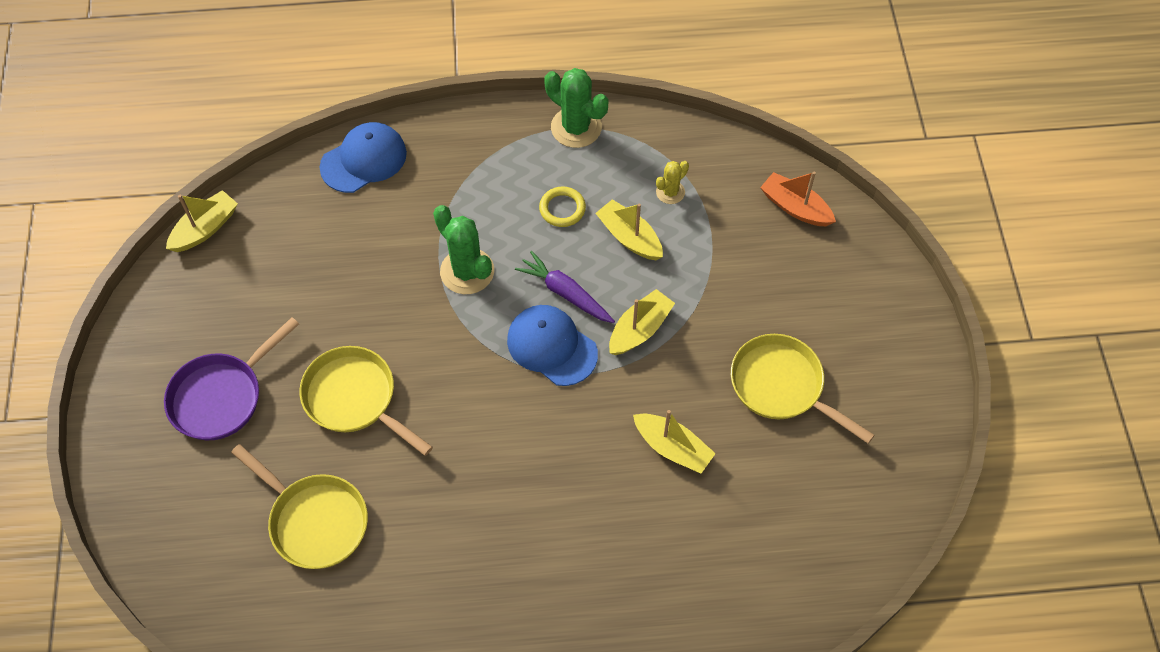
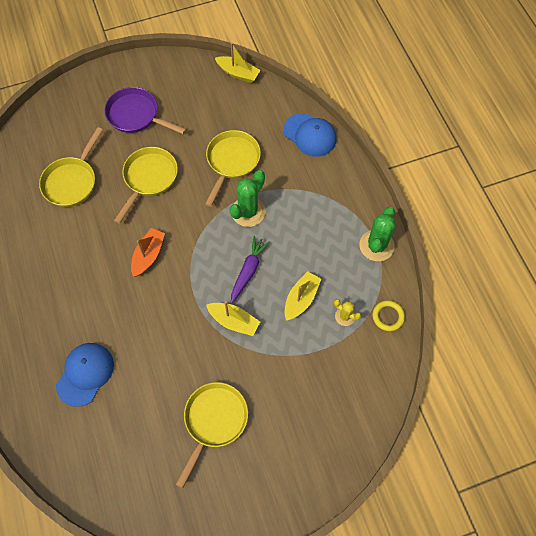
camera: 75 degrees right, 5 degrees up
(369, 274) = (232, 161): none -> yellow pan
(551, 346) = (208, 272): blue cap -> blue cap (85, 374)
(562, 209) = (310, 253): yellow ring -> yellow ring (388, 316)
(672, 448) = (154, 360): yellow boat -> none
(795, 207) = (359, 403): orange boat -> orange boat (148, 255)

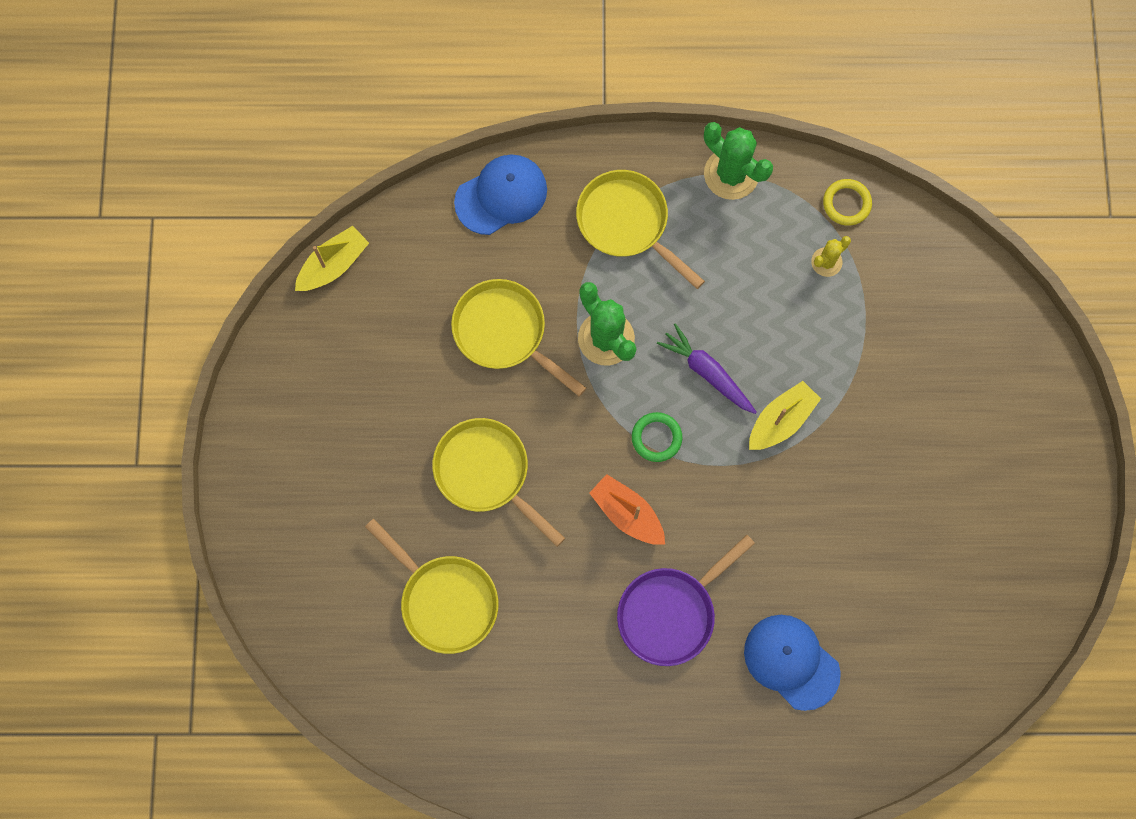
camera: 70 degrees left, 10 degrees up
(136, 115) = (352, 459): purple pan -> purple pan (671, 612)
(198, 256) = (656, 438): none -> green ring
(214, 421) = (921, 496): yellow pan -> yellow pan (627, 223)
(301, 299) = (778, 312): yellow boat -> none

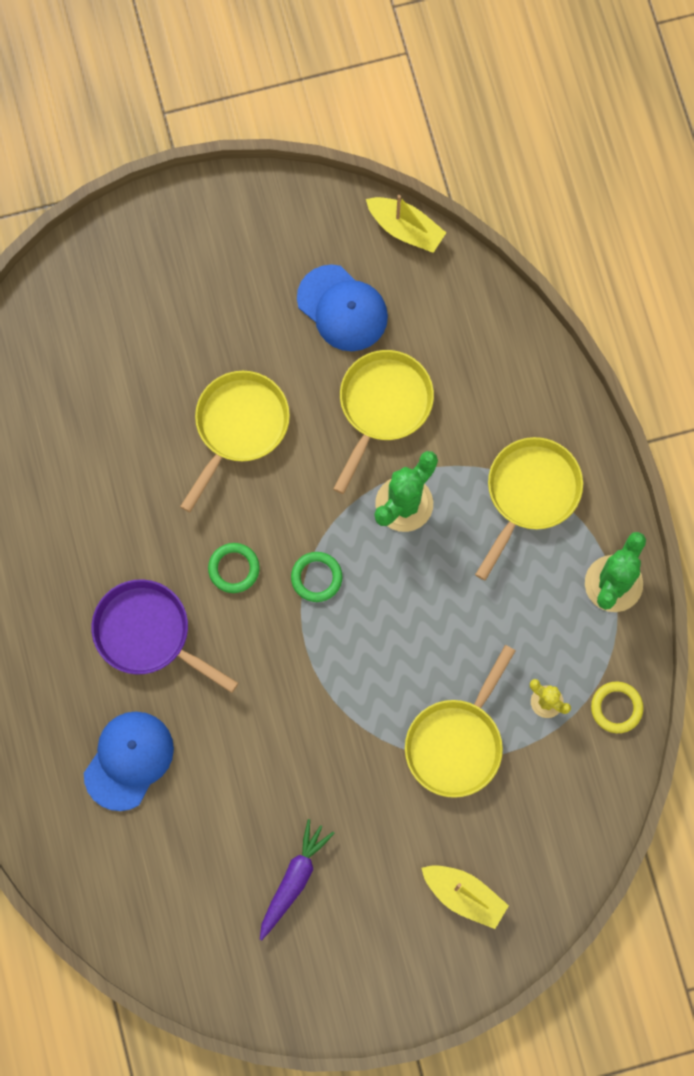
camera: 75 degrees right, 0 degrees up
(445, 600) = (107, 422): yellow pan -> yellow pan (457, 743)
(501, 195) = (523, 365): blue cap -> blue cap (342, 308)
(627, 513) = (234, 569): orange boat -> green ring
(707, 372) = (396, 610): purple carrot -> purple carrot (294, 879)
(781, 420) = (367, 694): yellow boat -> yellow boat (464, 896)

